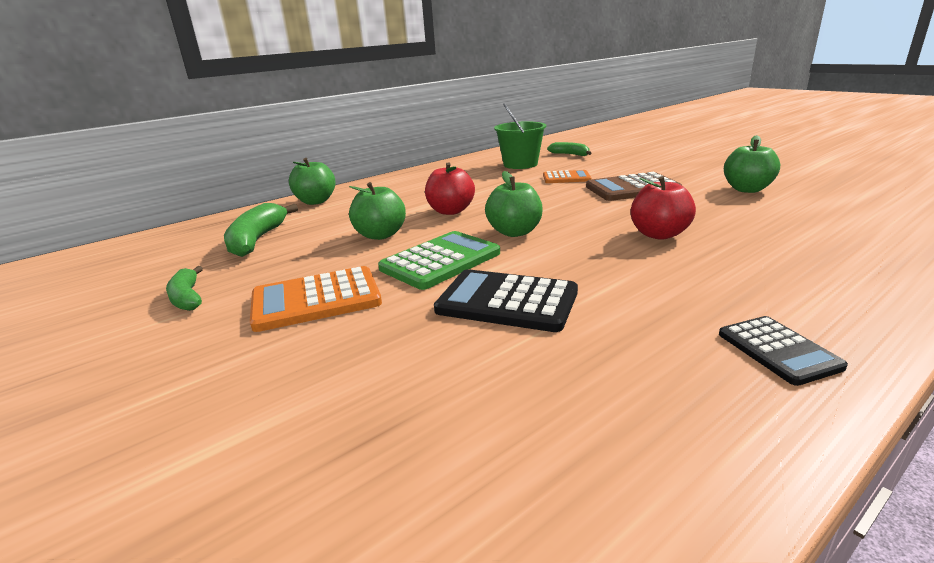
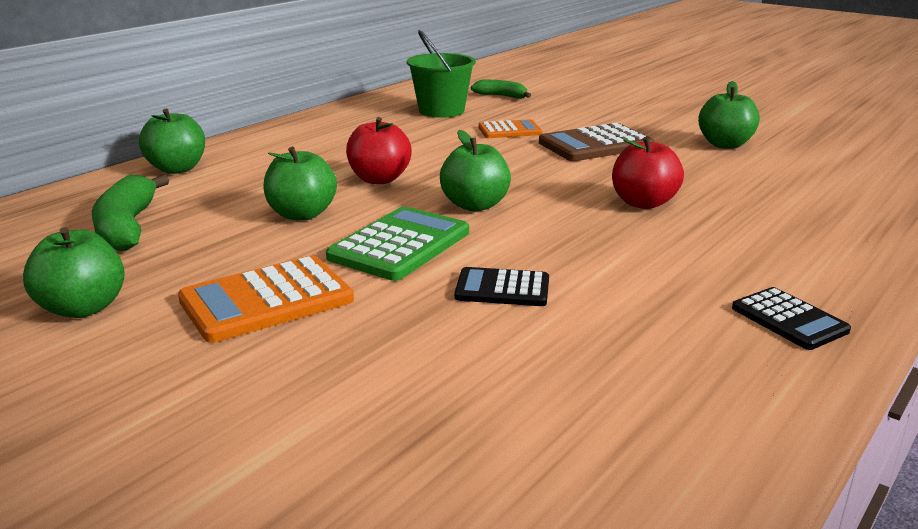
camera: 15 degrees left, 0 degrees up
(187, 297) = (83, 308): green banana -> green apple
(507, 302) = (502, 289): black calculator -> black calculator, size x0.62

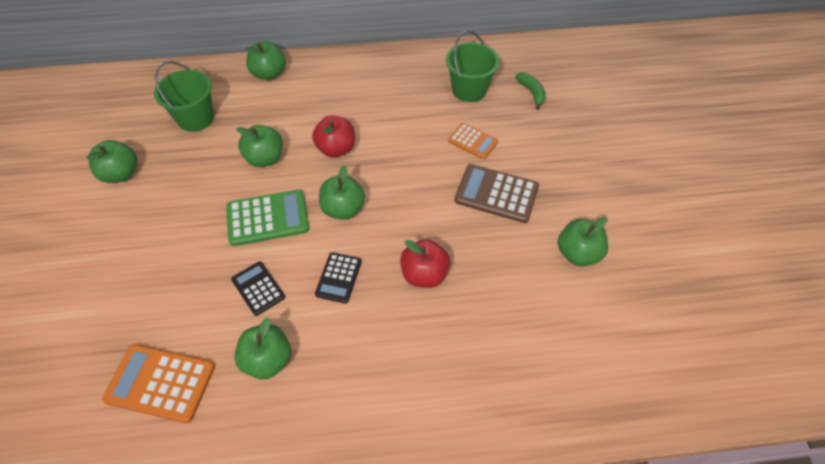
camera: 45 degrees right, 30 degrees up
(128, 227) = (196, 118): green banana -> green bucket
(267, 300) = (174, 220): orange calculator -> orange calculator (160, 383)
(632, 323) = (268, 360): none -> green apple
(789, 319) = (330, 423): black calculator -> black calculator (339, 278)

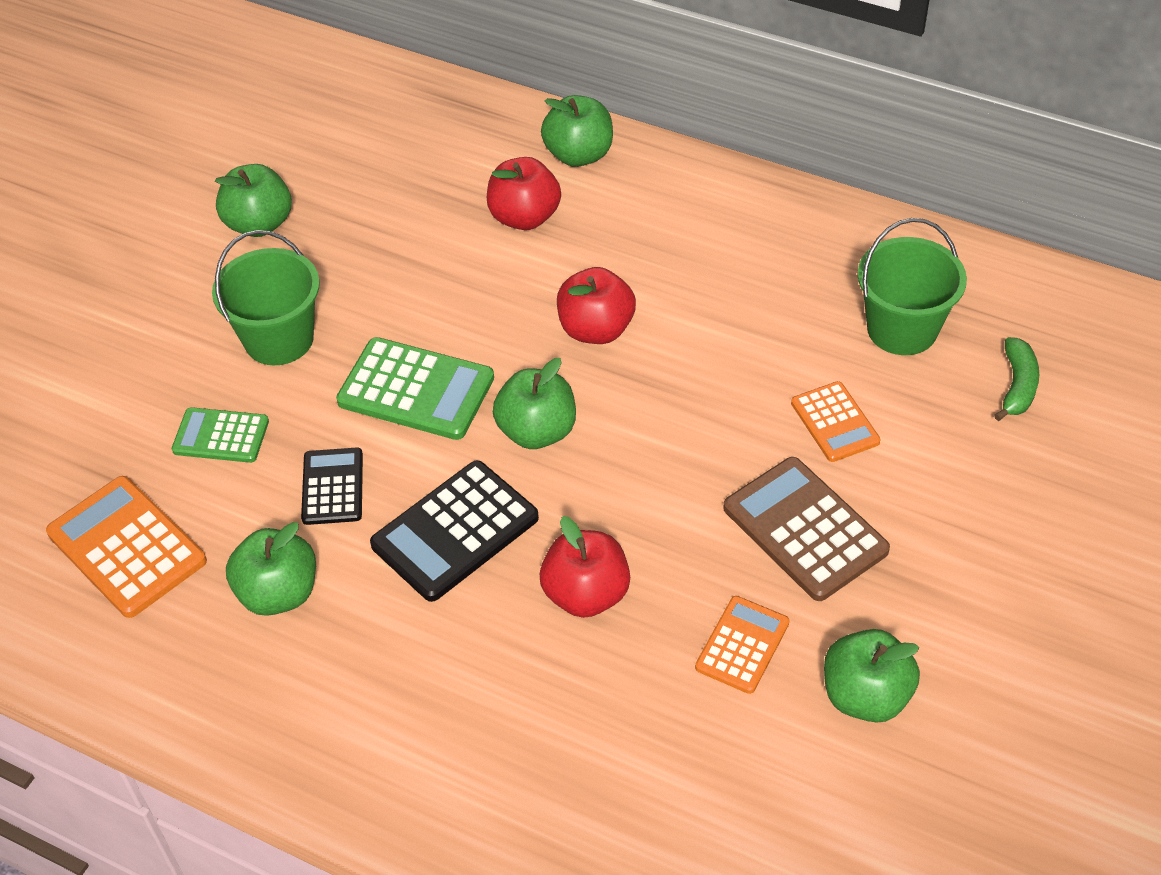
camera: 35 degrees right, 5 degrees down
(175, 293) = (221, 436): none -> green calculator
(196, 118) = (417, 183): green bucket -> green bucket (279, 339)
(263, 112) = (524, 217): none -> red apple
(265, 158) = (476, 294): green apple -> none
(339, 278) = (455, 532): black calculator -> black calculator, size x1.63
(510, 260) = (742, 645): none -> orange calculator

